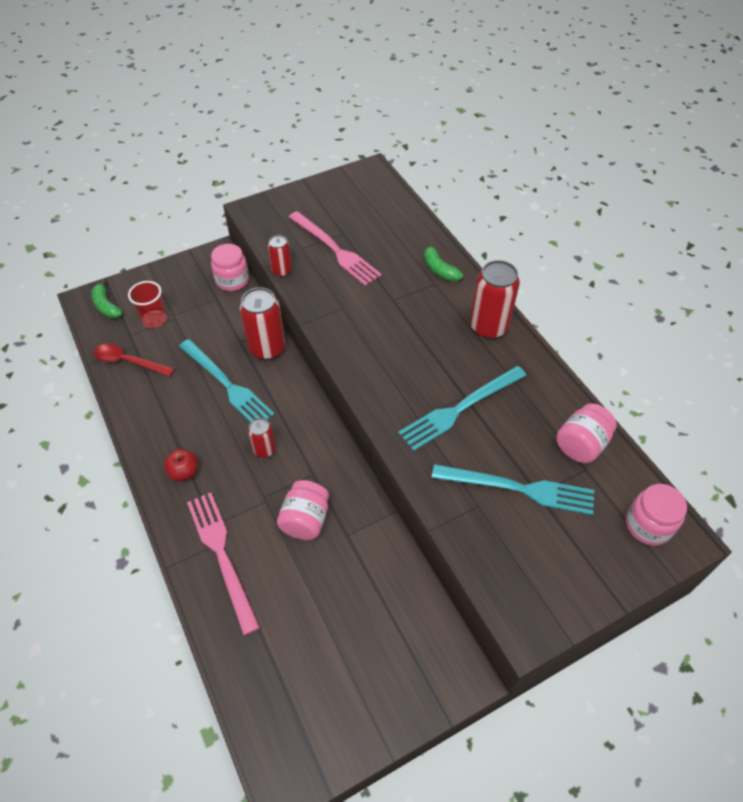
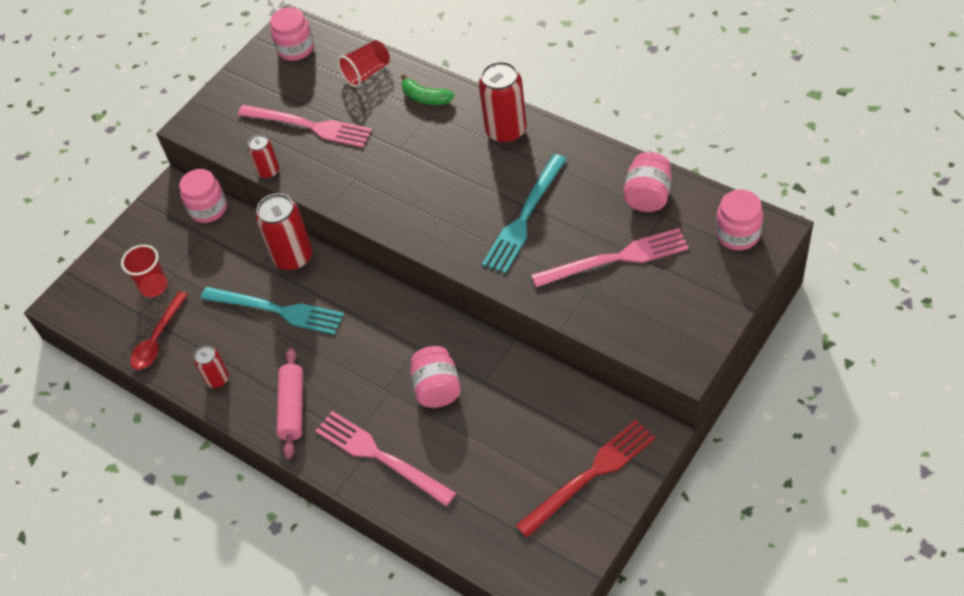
camera: 20 degrees left, 0 degrees up
(106, 306) = (90, 298): green banana -> none
(128, 361) = (158, 339): red spoon -> red spoon turned 60 degrees counterclockwise
(184, 472) = (292, 408): red apple -> pink rolling pin
(264, 450) = (356, 349): red can -> red can (217, 379)
(364, 188) = (296, 49): none -> pink jar
(385, 682) = (590, 475): none -> red fork
(406, 229) = (367, 73): none -> red cup
(518, 489) = (615, 259): turquoise fork -> pink fork

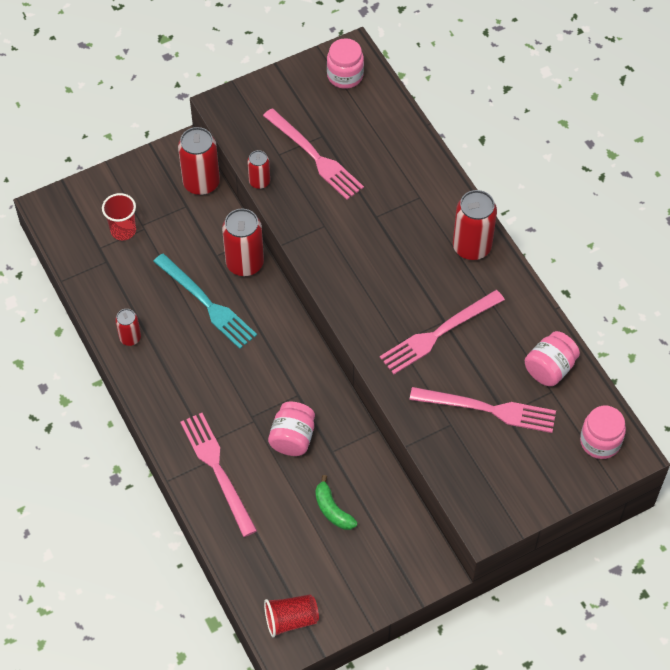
camera: 20 degrees right, 5 degrees up
(158, 339) = (103, 278): red spoon -> none
(208, 209) = (201, 183): pink jar -> red can
(292, 408) = (174, 393): pink rolling pin -> none
(367, 73) = (390, 130): red cup -> red cup (291, 619)
(425, 98) = (424, 180): green banana -> green banana (332, 510)
(524, 217) = (438, 333): turquoise fork -> pink fork
(590, 475) = (366, 573): red fork -> none

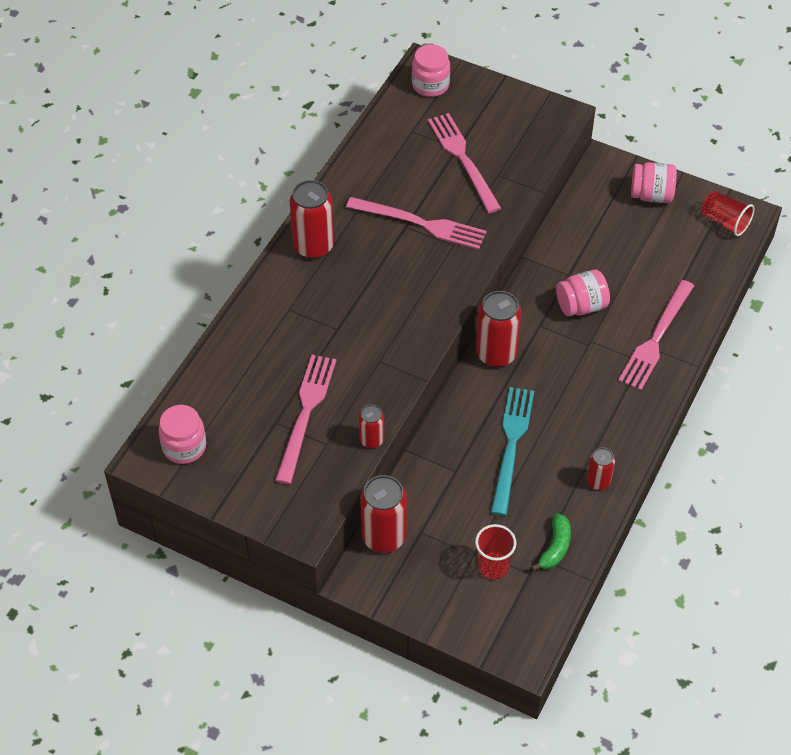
camera: 125 degrees left, 5 degrees down
(245, 263) = (444, 443): red can -> red can (496, 353)
(332, 510) = (616, 246): green banana -> green banana (555, 547)
(549, 368) = (391, 141): pink jar -> pink jar (651, 195)

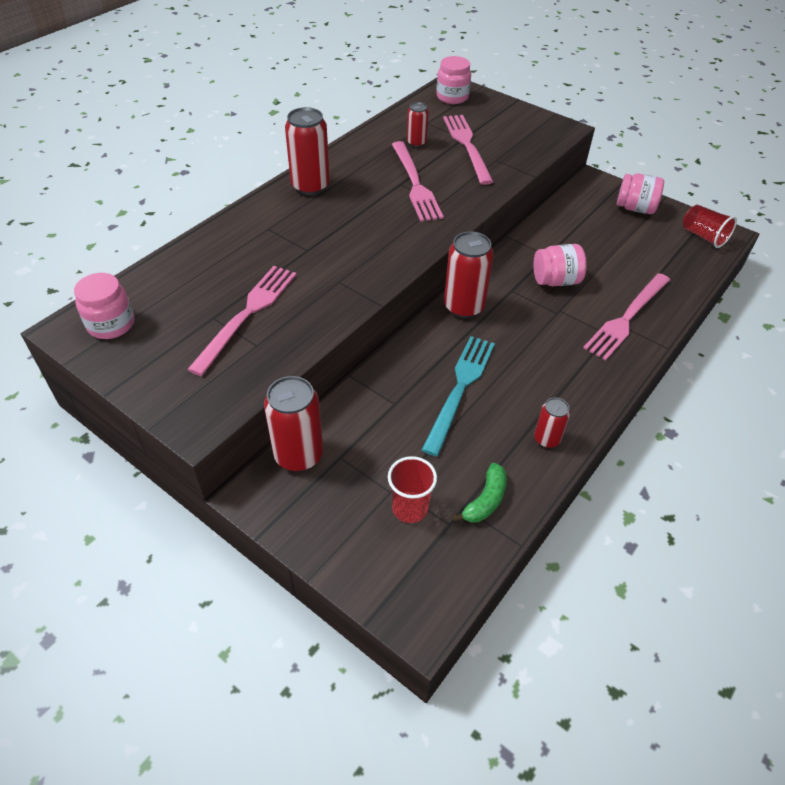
camera: 10 degrees right, 5 degrees down
(371, 440) = (305, 348): red can -> red can (416, 143)
(421, 224) = (415, 184): pink fork -> pink fork turned 45 degrees clockwise

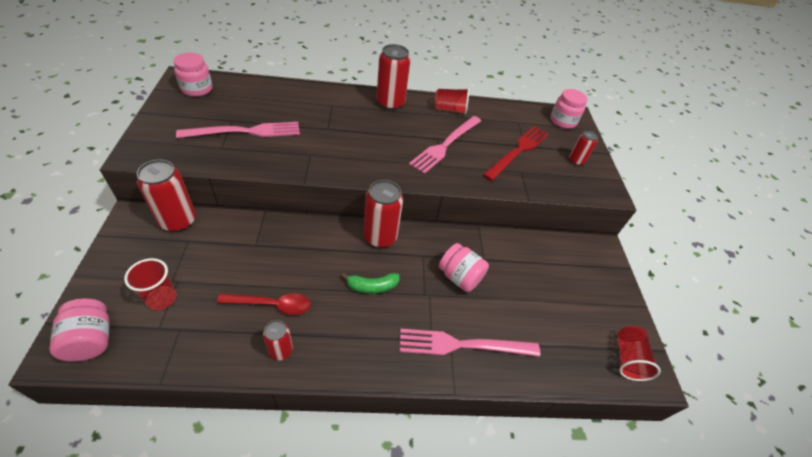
camera: 45 degrees right, 0 degrees up
(364, 153) = (450, 109): none -> red cup
(416, 143) = (490, 127): red can -> red can (576, 161)
(460, 389) = (295, 273): turquoise fork -> none
(467, 146) = (518, 151): pink fork -> red fork
(485, 500) = (193, 339): green banana -> green banana (372, 286)
(487, 423) = (272, 305): none -> red spoon
(635, 208) = (603, 291): pink jar -> pink jar (91, 340)

